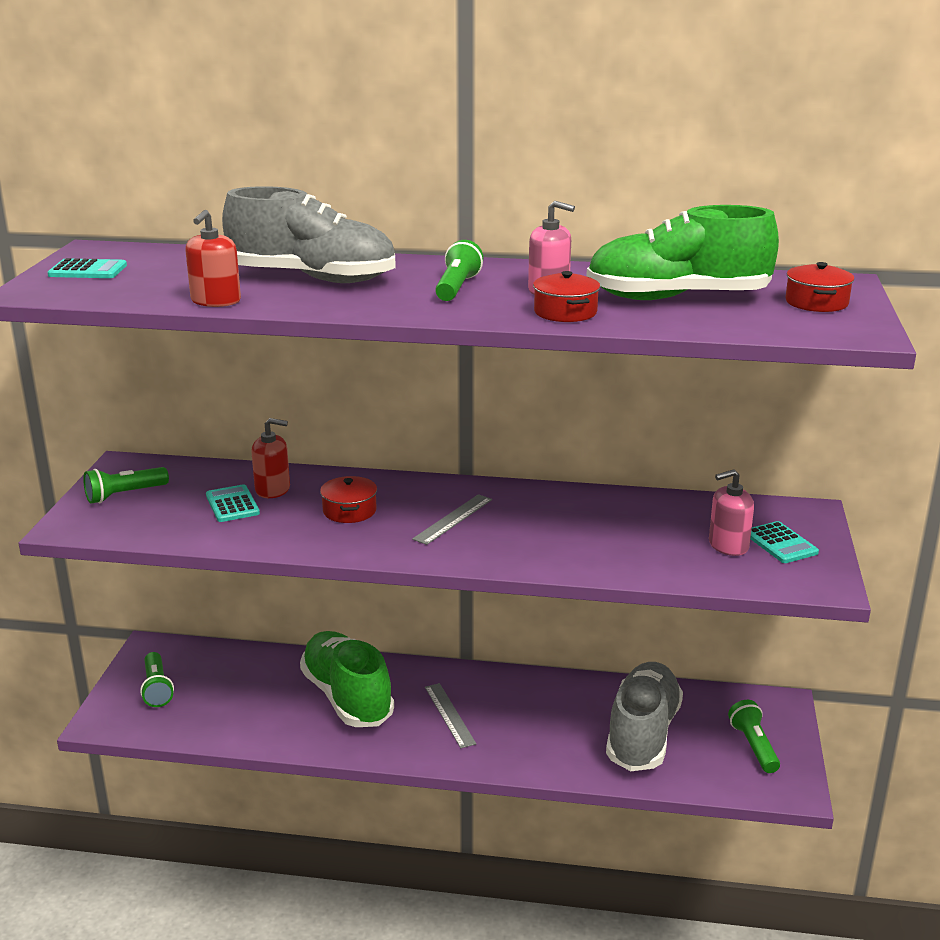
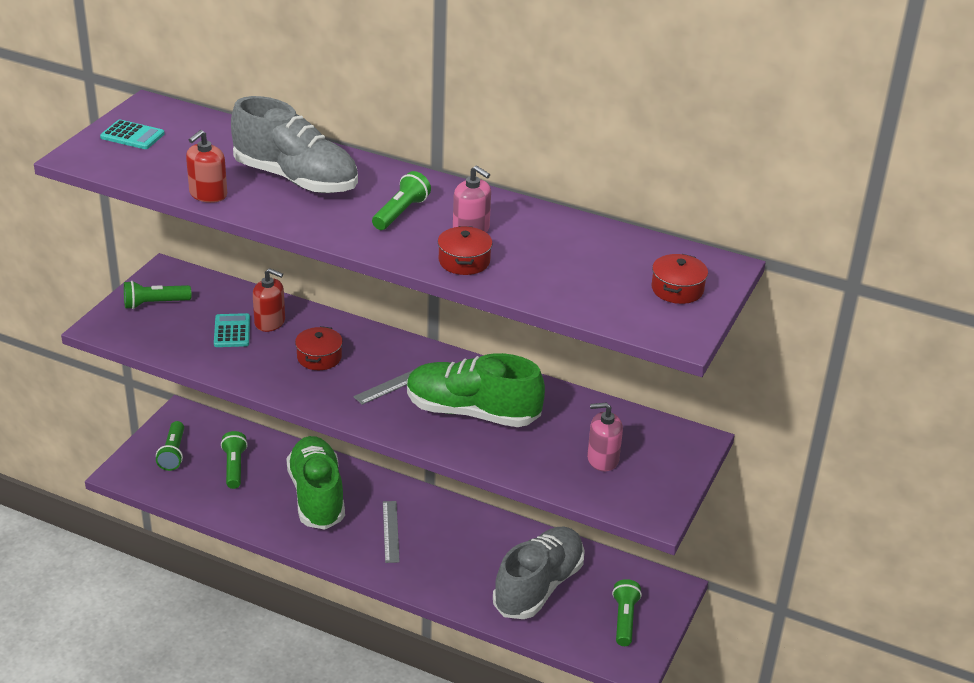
camera: 15 degrees right, 10 degrees up
(236, 688) = (234, 467): none -> green flashlight
(677, 298) = (567, 261): green shoe -> green shoe (472, 412)
(780, 543) = (648, 467): turquoise calculator -> none

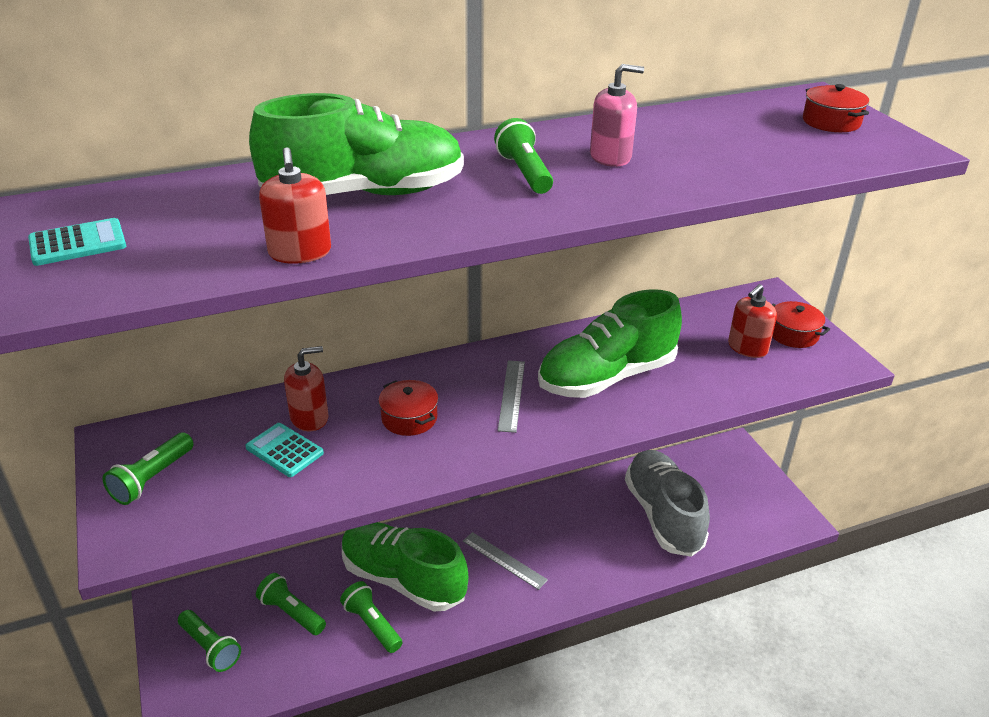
camera: 45 degrees left, 0 degrees up
(296, 179) = (364, 194): grey shoe -> green shoe
(464, 261) = (662, 181): red pot -> red pot (793, 334)
(602, 459) = (747, 348): pink soap dispenser -> red soap dispenser
(624, 619) = (744, 493): green flashlight -> green flashlight (372, 624)

